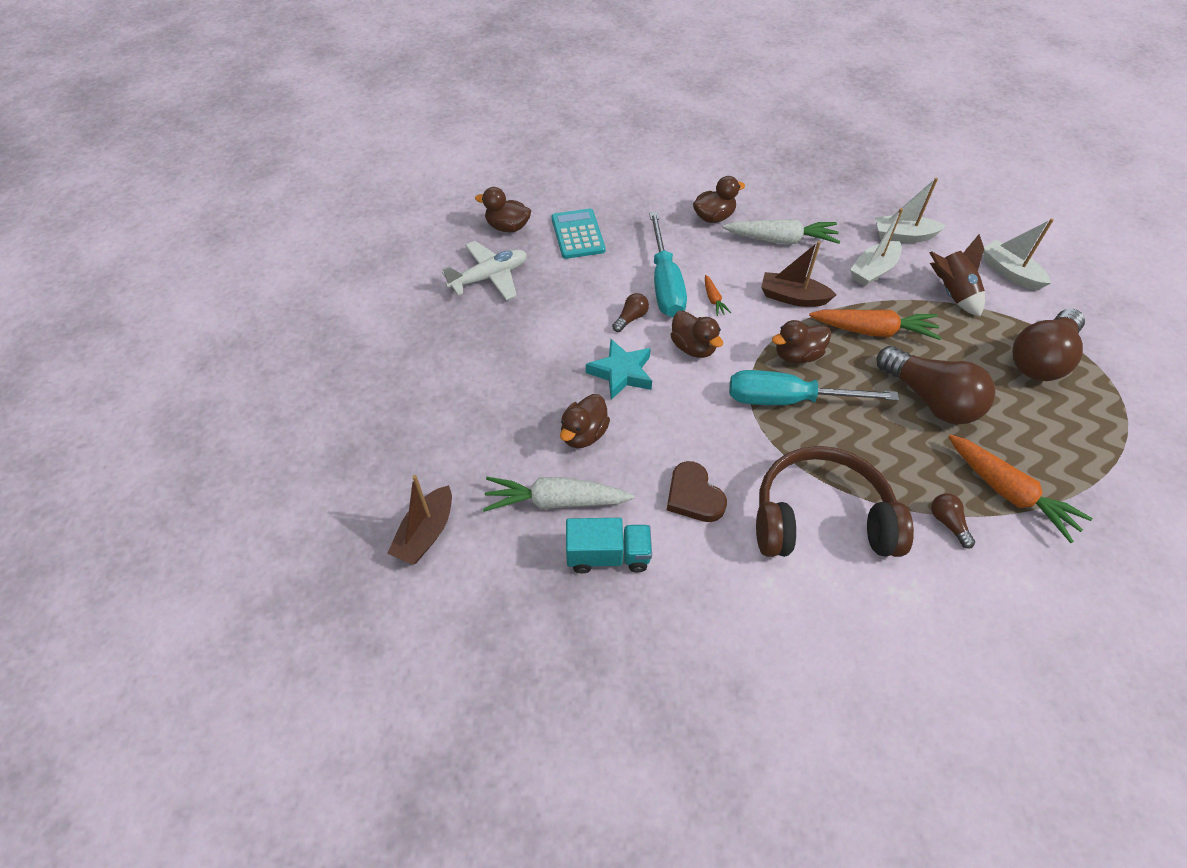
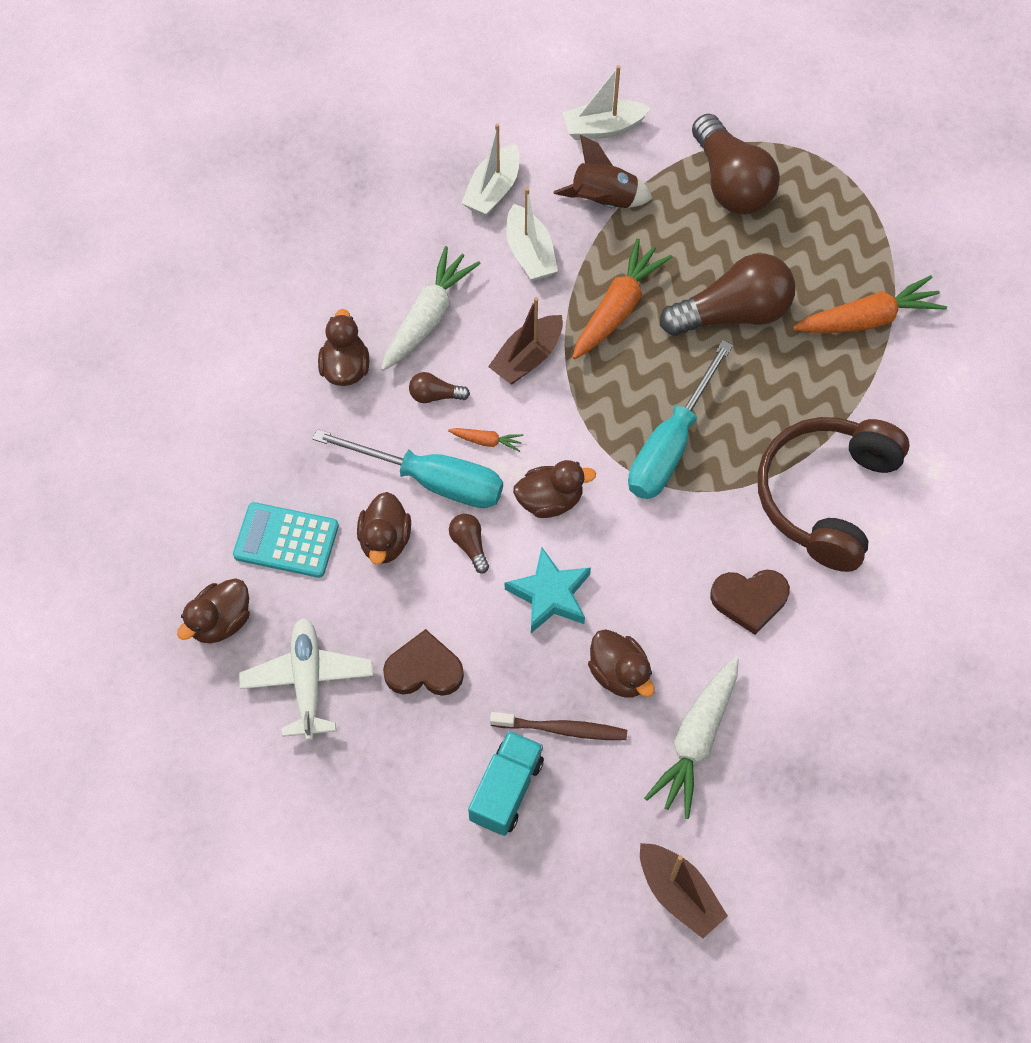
camera: 65 degrees left, 10 degrees up
(523, 416) = (562, 729): none -> brown toothbrush
(528, 328) = (424, 669): none -> brown heart
(608, 555) = (784, 716): turquoise truck -> turquoise truck (506, 790)
(797, 355) = (614, 401): brown duck -> brown duck (385, 541)
(948, 523) = (877, 391): brown light bulb -> brown light bulb (435, 395)

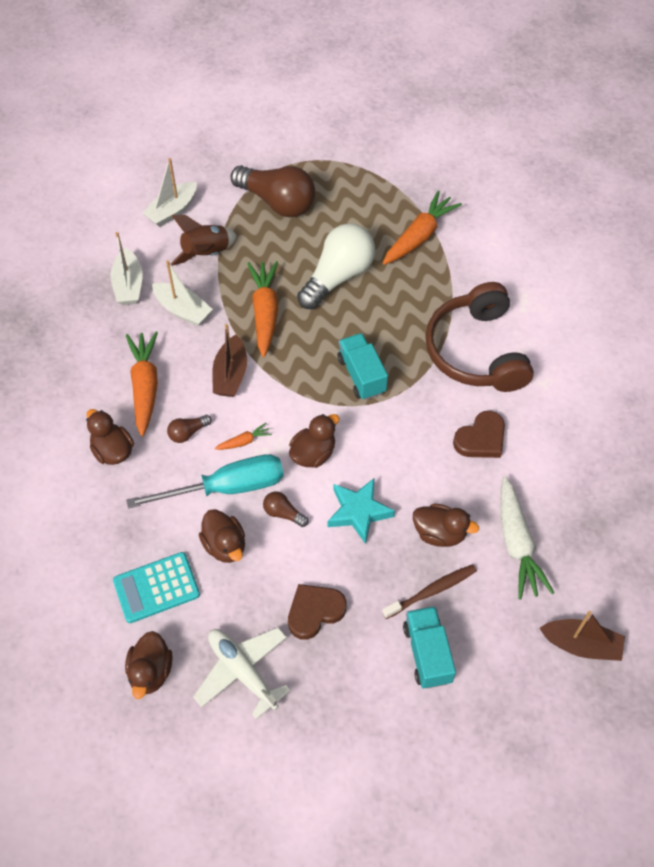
camera: 35 degrees left, 5 degrees down
(428, 317) = (145, 387): white carrot -> orange carrot
(670, 445) = (361, 375): turquoise screwdriver -> turquoise truck
(733, 313) = (338, 277): brown light bulb -> white light bulb

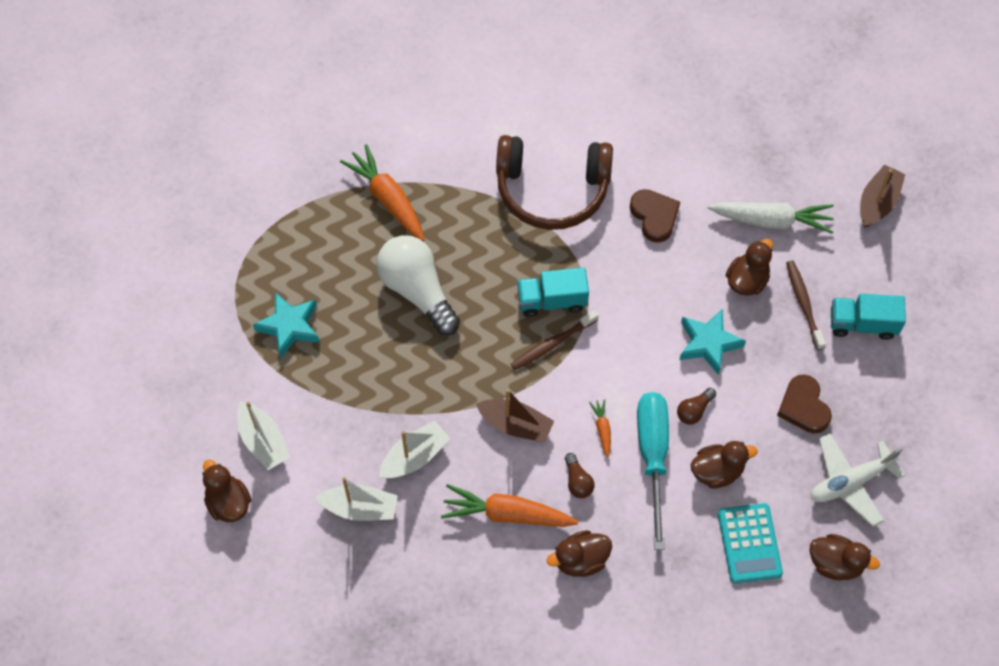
camera: 75 degrees left, 5 degrees up
(206, 254) = (341, 417): brown rocket -> none
(265, 312) = (443, 374): orange carrot -> none
(277, 202) = (289, 326): brown light bulb -> turquoise star
(313, 453) = (633, 368): brown duck -> brown duck (228, 502)
(318, 385) = (552, 344): none -> brown toothbrush

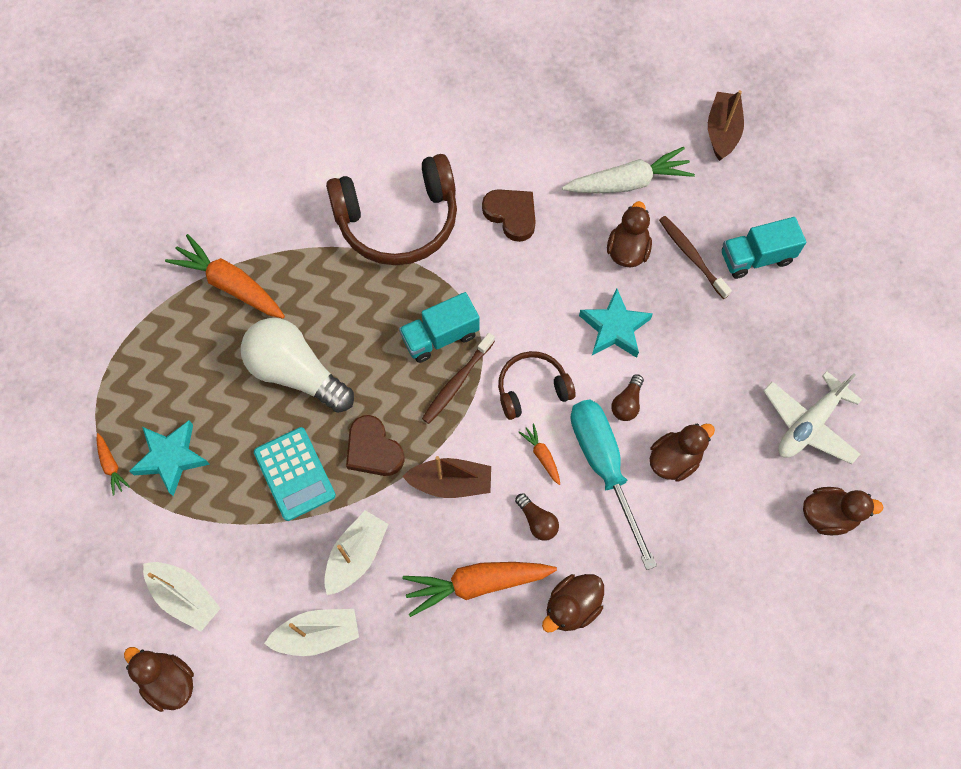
camera: 20 degrees left, 5 degrees up
(238, 316) = (111, 466): none -> orange carrot
(615, 371) = (532, 389): none -> brown headphones
(749, 543) = (735, 525): turquoise calculator -> turquoise calculator (295, 474)
(803, 407) = (733, 362): brown heart -> brown heart (373, 449)

